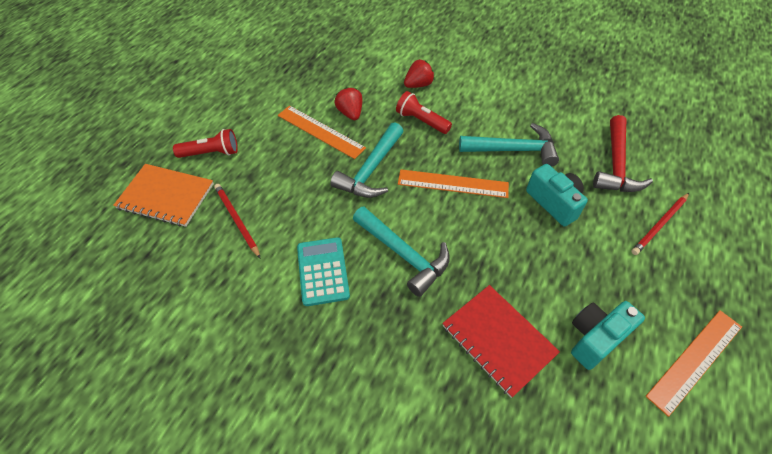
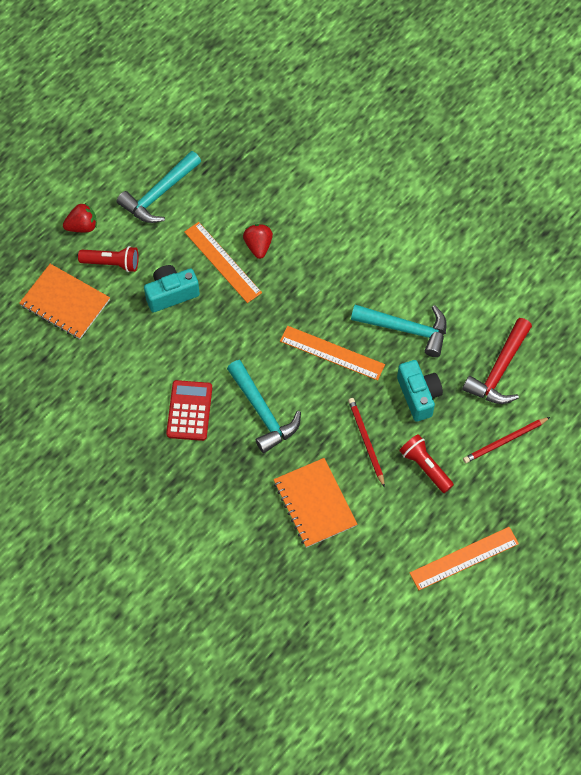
camera: 15 degrees right, 10 degrees up
(237, 220) = (125, 343): red pencil -> red pencil (366, 441)
(323, 271) = (189, 411): turquoise calculator -> red calculator
(371, 170) = (259, 319): turquoise hammer -> turquoise hammer (159, 194)
(418, 85) = (340, 224): red strawberry -> red strawberry (82, 226)
(421, 121) = (327, 273): red flashlight -> red flashlight (425, 467)
(498, 340) = (314, 503): red notebook -> orange notebook
(595, 338) = (393, 522): turquoise camera -> turquoise camera (171, 294)

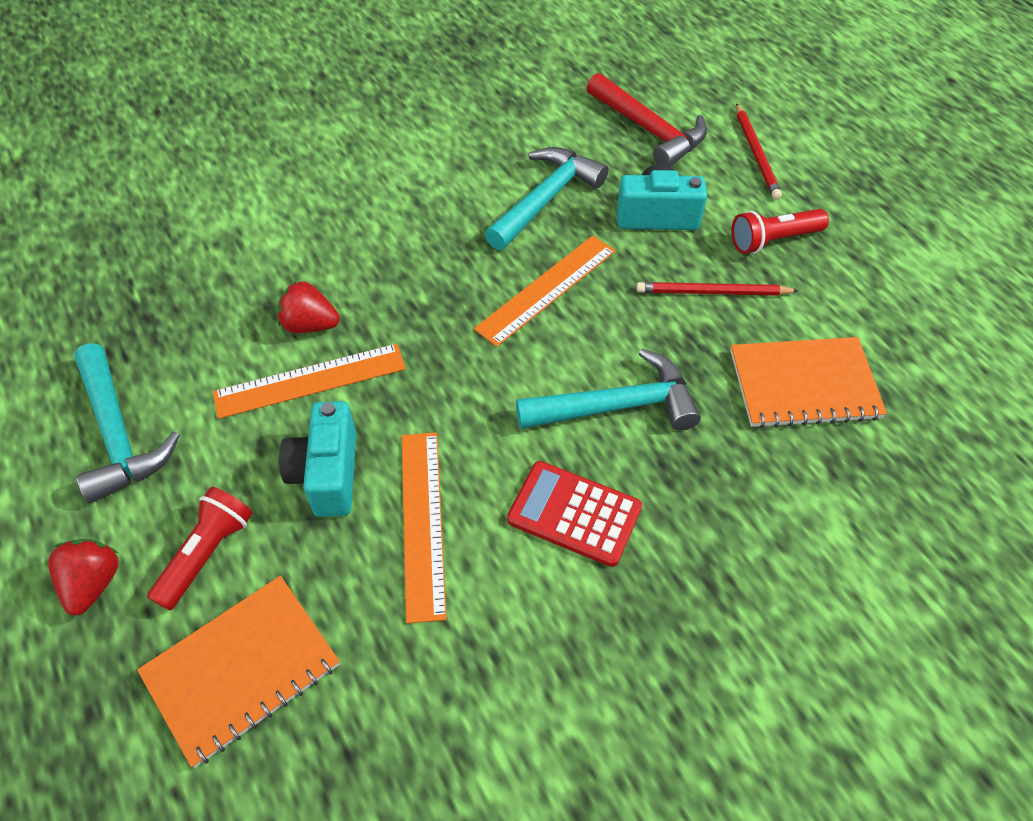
camera: 70 degrees left, 10 degrees down
(464, 558) = (927, 241): orange ruler -> orange ruler (422, 522)

